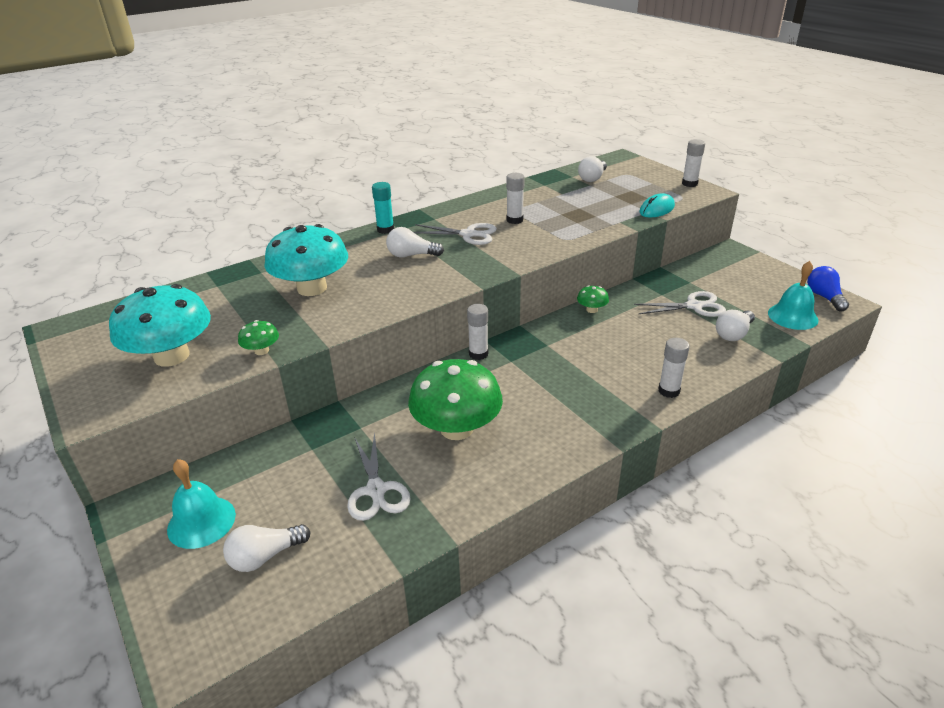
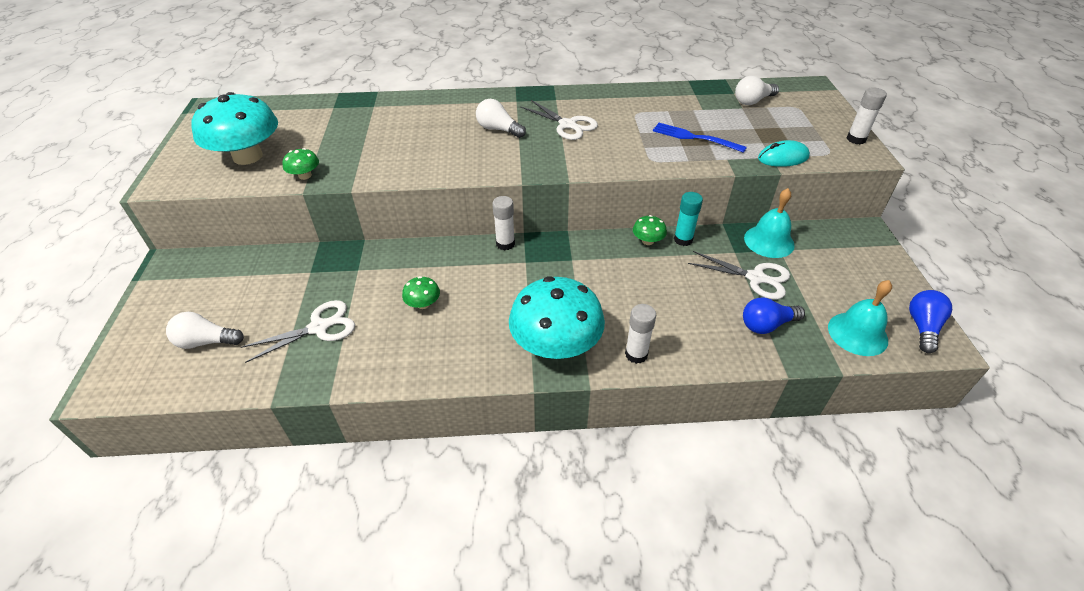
camera: 30 degrees right, 10 degrees up
(201, 521) = (196, 295): turquoise bell -> turquoise bell (769, 241)
(312, 288) = (393, 133): turquoise mushroom -> turquoise mushroom (556, 345)
(376, 490) = (319, 327): white scissors -> white scissors turned 135 degrees counterclockwise
(385, 230) = (504, 97): turquoise glue stick -> turquoise glue stick (683, 239)
(456, 428) = (423, 304): green mushroom -> green mushroom, size x0.43
(514, 220) = (625, 123): white glue stick -> none
(580, 214) = (694, 138): none -> blue fork
(733, 334) = (767, 325): white light bulb -> blue light bulb

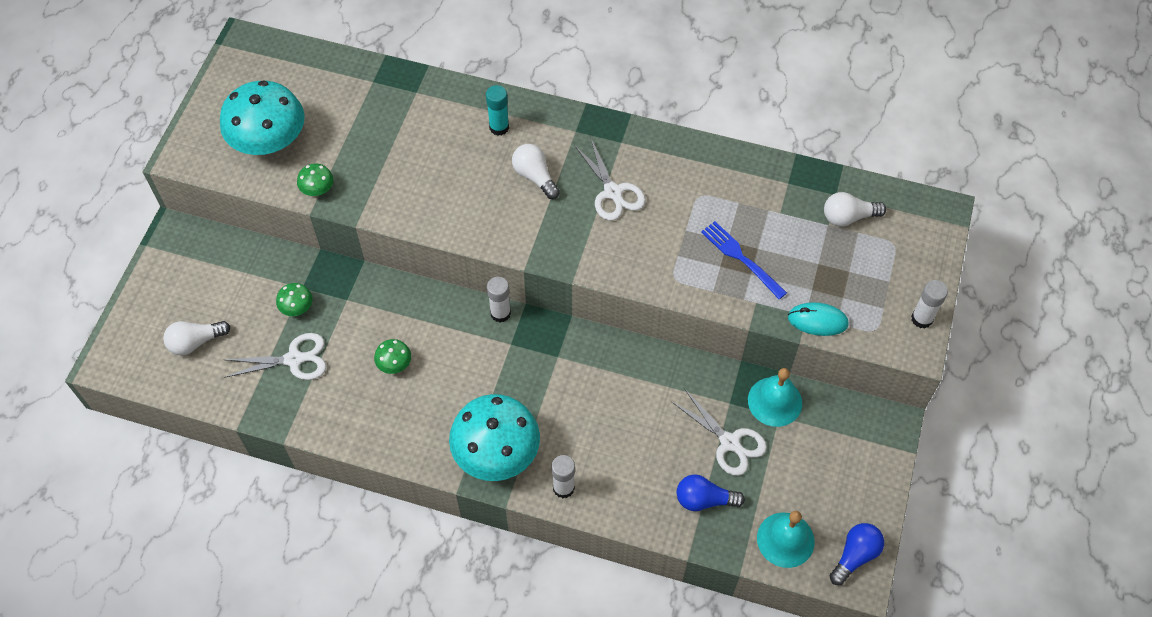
camera: 20 degrees right, 15 degrees up
(206, 342) = (196, 342): white light bulb -> white light bulb turned 45 degrees counterclockwise
(647, 241) = (647, 358): green mushroom -> green mushroom (297, 307)
(683, 239) = (685, 369): turquoise glue stick -> turquoise glue stick (499, 127)

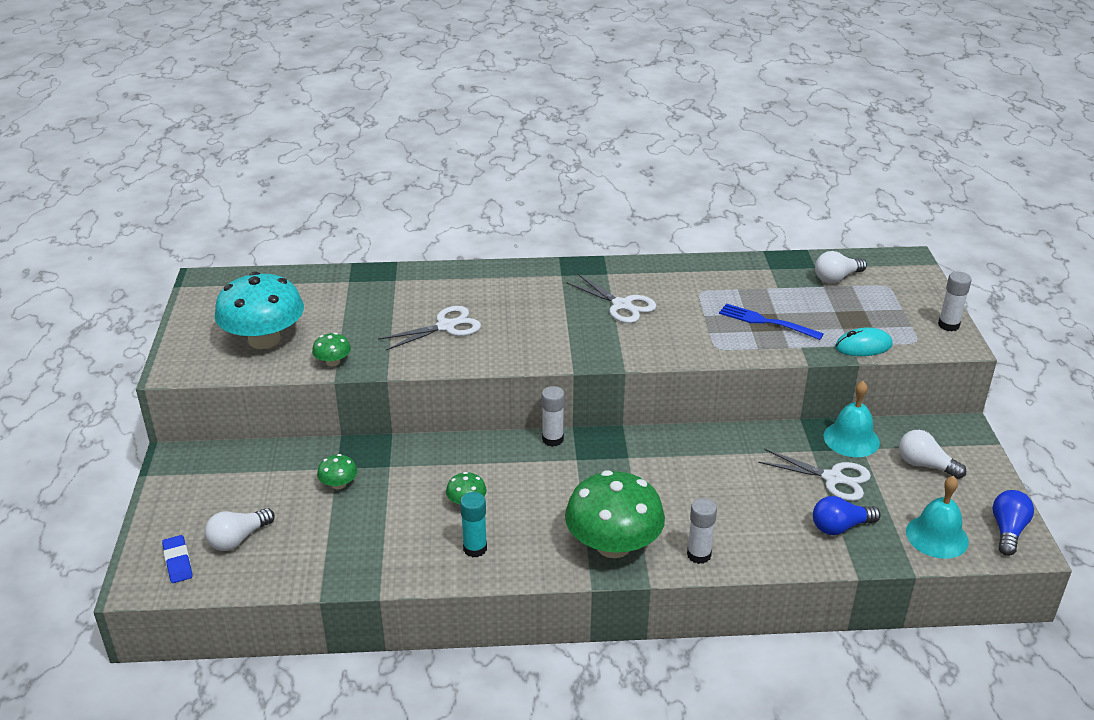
camera: 20 degrees left, 25 degrees down
(141, 351) = (178, 562): none -> blue eraser
(294, 359) = (356, 526): white scissors -> white scissors (446, 327)
(496, 452) = (613, 545): turquoise mushroom -> green mushroom
(499, 127) = (489, 286): turquoise glue stick -> turquoise glue stick (475, 548)
(535, 176) = (543, 310): white light bulb -> white light bulb (925, 465)

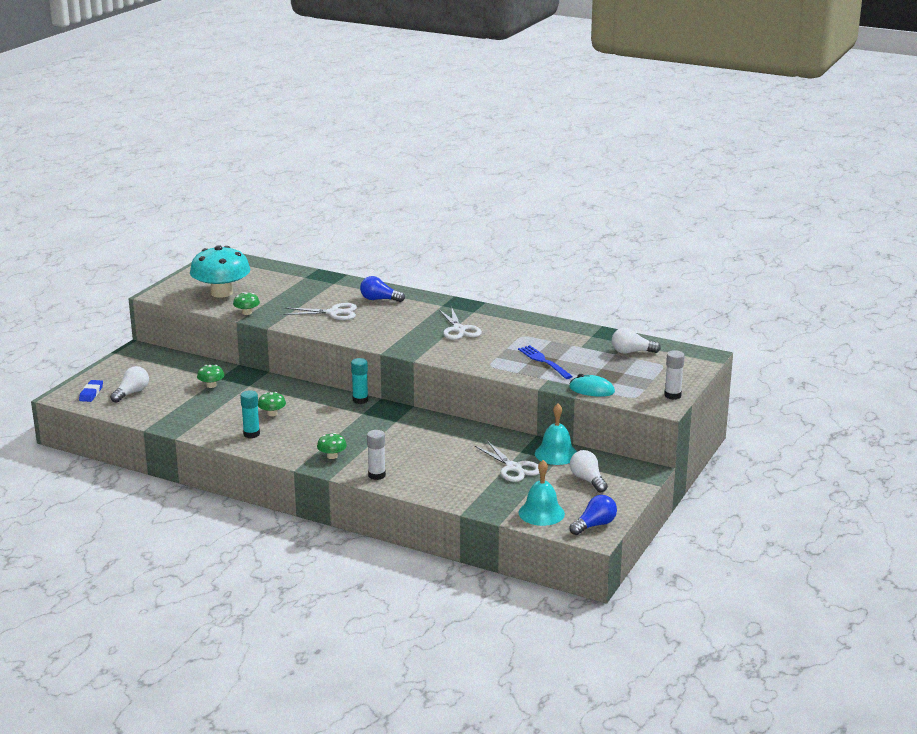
camera: 30 degrees right, 10 degrees down
(238, 539) = (131, 393): white light bulb -> white light bulb turned 135 degrees clockwise
(552, 439) = (360, 400): white glue stick -> turquoise glue stick
(613, 545) = (332, 456): green mushroom -> green mushroom, size x0.43
(840, 527) = (484, 490): blue light bulb -> blue light bulb (379, 299)

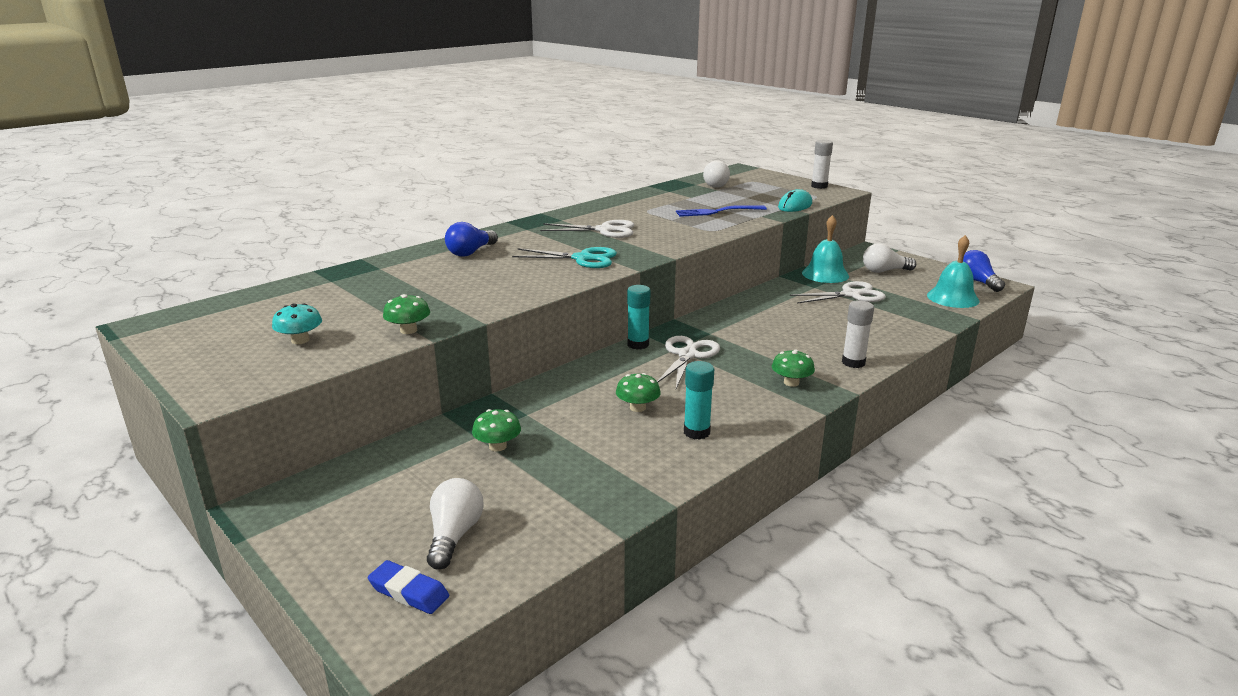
camera: 70 degrees left, 0 degrees up
(131, 393) = (454, 535): white light bulb -> white light bulb turned 45 degrees clockwise
(221, 293) = (300, 340): turquoise mushroom -> turquoise mushroom, size x0.43
(333, 313) = (481, 279): white scissors -> white scissors (687, 355)
(391, 333) = (582, 259): none -> turquoise scissors

